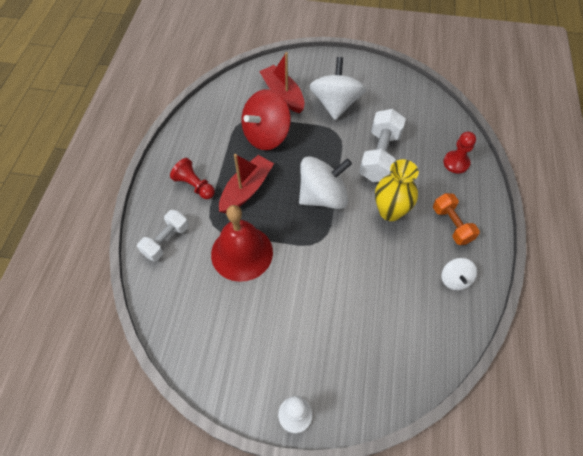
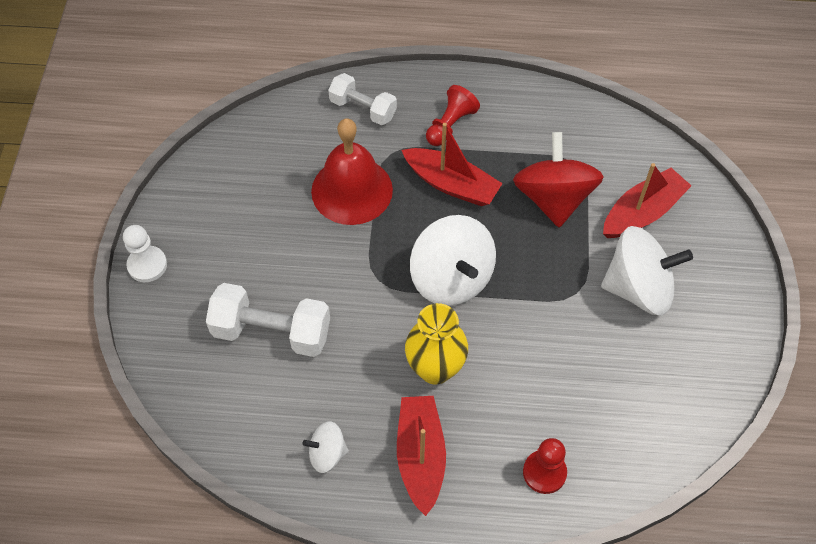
camera: 85 degrees right, 0 degrees up
(266, 135) = (553, 198): red spinning top -> red spinning top turned 45 degrees clockwise
(379, 156) = (540, 355): white dumbbell -> white dumbbell (272, 332)
(451, 225) = (420, 456): orange dumbbell -> red boat

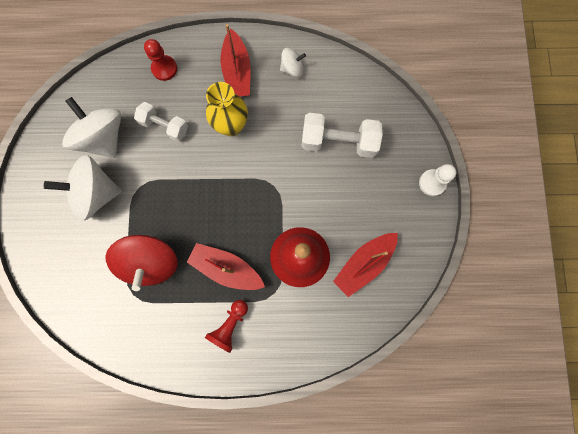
camera: 175 degrees right, 20 degrees up
(363, 109) = (300, 335): white dumbbell -> white dumbbell (165, 126)
(451, 278) = (223, 190): white spinning top -> white spinning top (104, 138)
(642, 212) = (87, 256): red boat -> red boat (364, 264)

